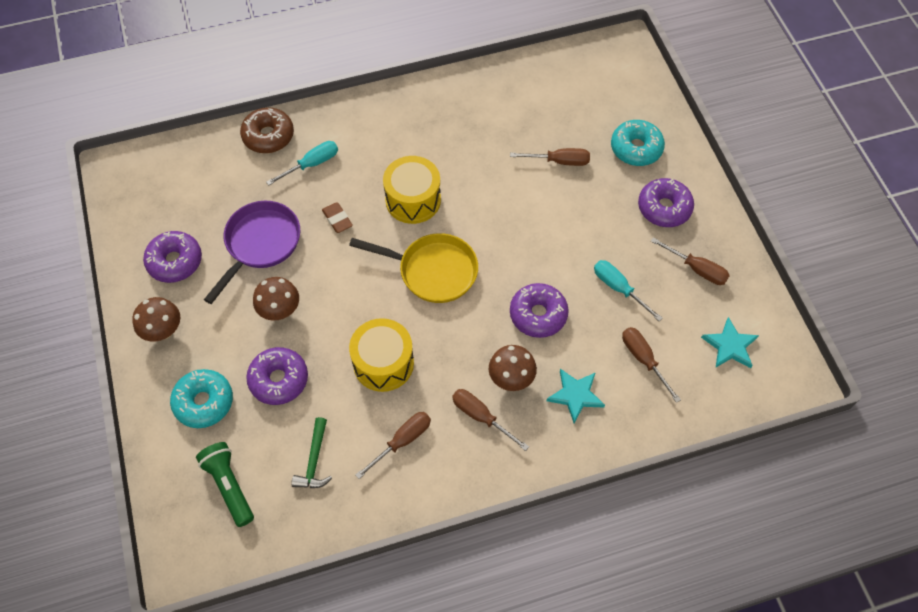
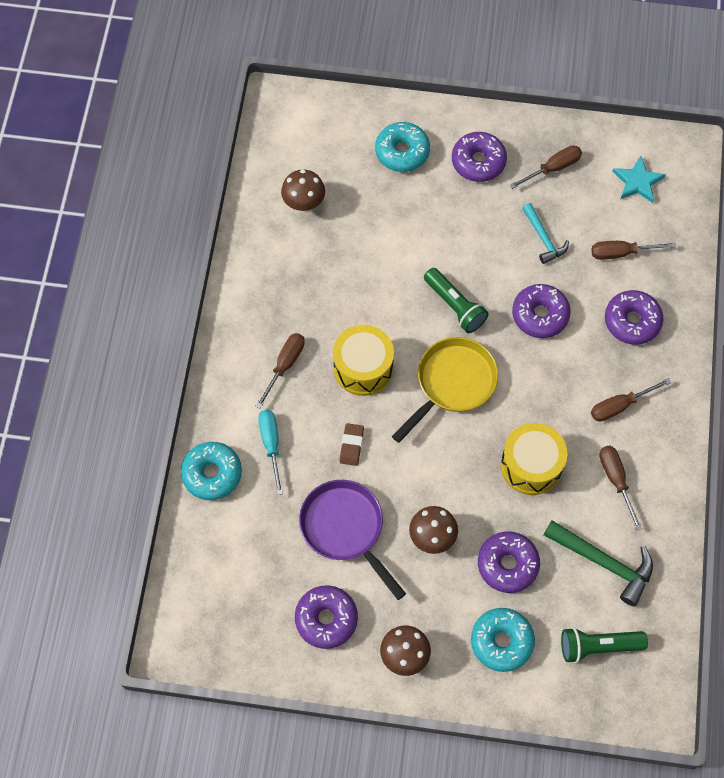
camera: 65 degrees left, 5 degrees up
(268, 136) = (212, 474): brown donut -> turquoise donut
(314, 460) = (603, 562): green hammer -> green hammer, size x1.58
(337, 219) = (351, 445): brown eraser -> brown eraser turned 75 degrees counterclockwise
(509, 245) = (455, 306): none -> green flashlight
(511, 378) = (593, 365): brown mushroom -> brown mushroom (304, 203)
(559, 161) = (383, 222): brown screwdriver -> brown screwdriver (285, 365)
(575, 395) = (632, 321): turquoise star -> purple donut
(618, 288) = (543, 238): turquoise screwdriver -> turquoise hammer

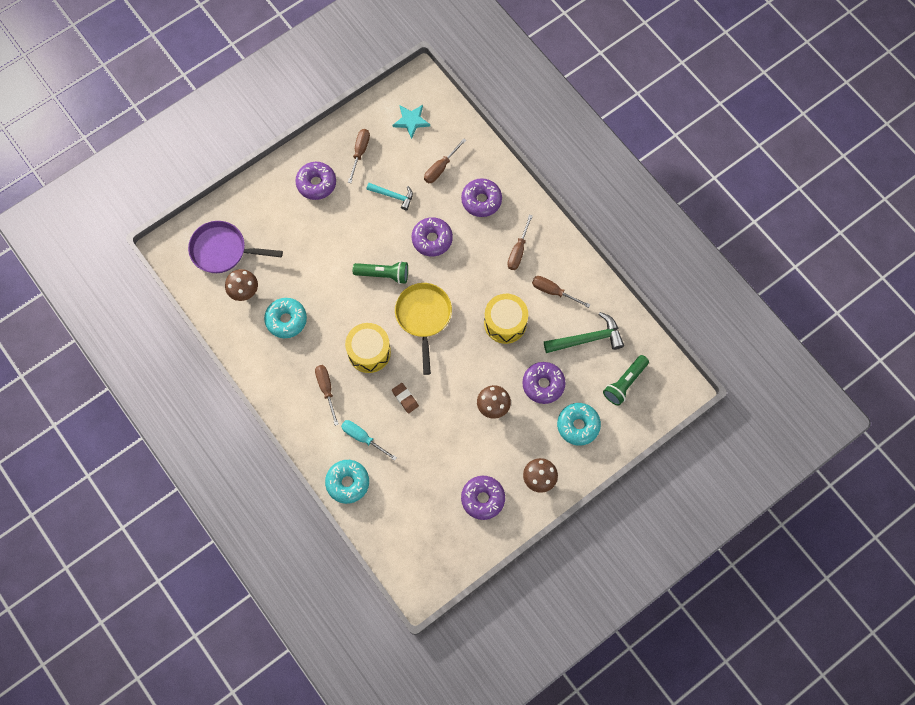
camera: 45 degrees left, 5 degrees up
(345, 529) = (445, 444): purple pan -> purple pan (223, 250)
(402, 152) = (269, 214): turquoise donut -> turquoise donut (286, 320)

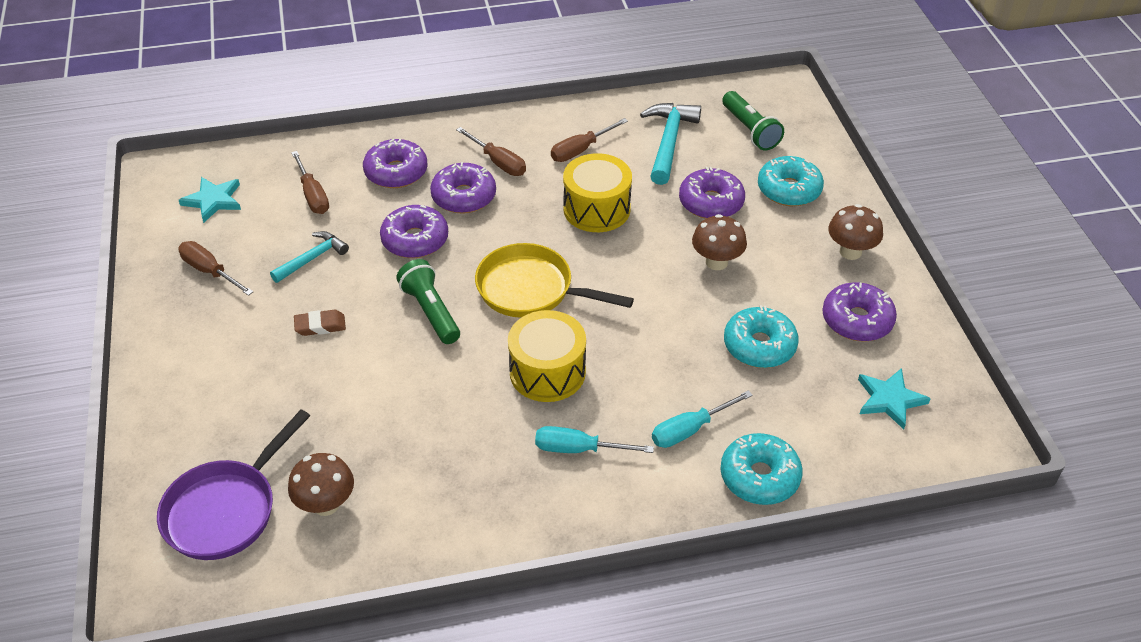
camera: 65 degrees left, 25 degrees down
(286, 320) = (421, 462): turquoise donut -> turquoise donut (759, 346)
(316, 183) = (214, 340): purple donut -> purple donut (464, 196)
(326, 389) = (578, 449): brown screwdriver -> turquoise screwdriver
(384, 274) = (430, 311): green flashlight -> green flashlight turned 60 degrees counterclockwise
(405, 398) = (651, 355): brown eraser -> brown eraser (320, 326)
(430, 533) = (889, 399): none -> turquoise star
(587, 339) = (668, 142): green hammer -> turquoise hammer

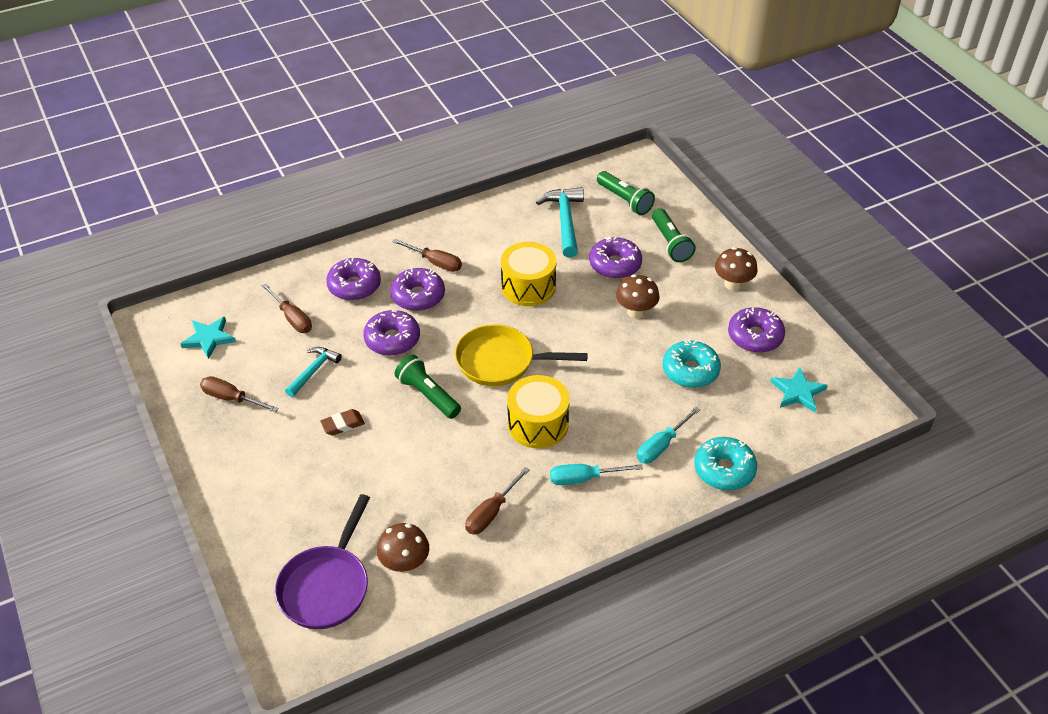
camera: 15 degrees left, 0 degrees up
(580, 150) = (497, 240): brown screwdriver -> brown screwdriver (491, 512)
(789, 190) = (670, 243): turquoise donut -> green flashlight

